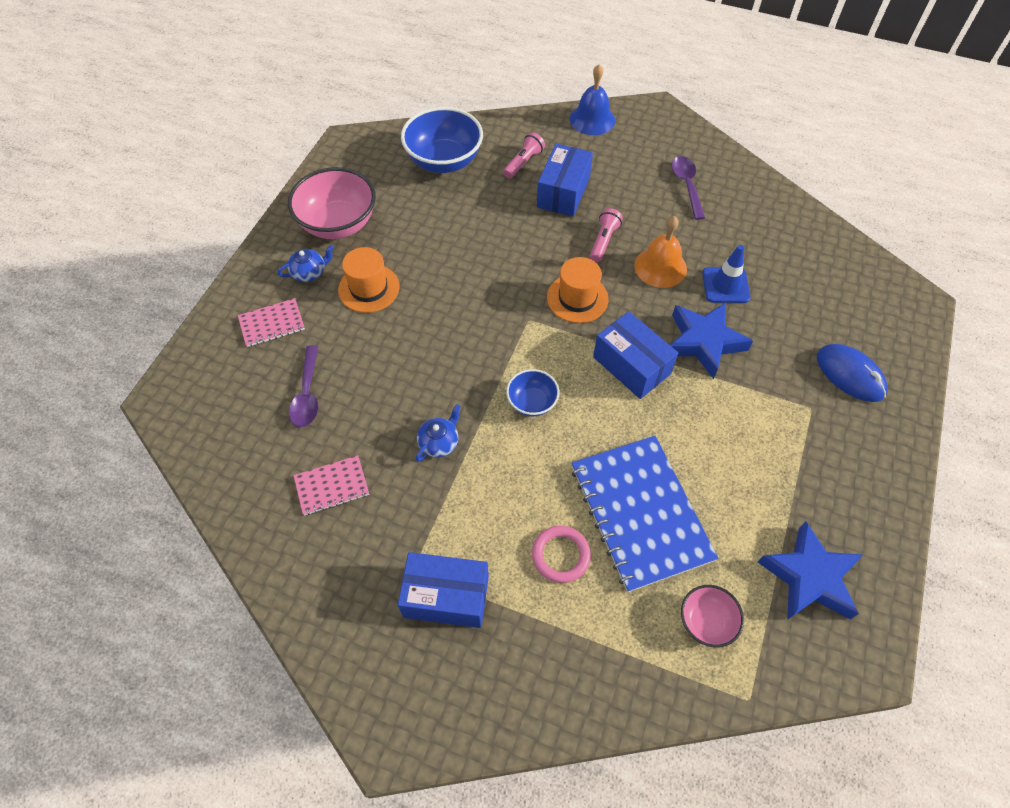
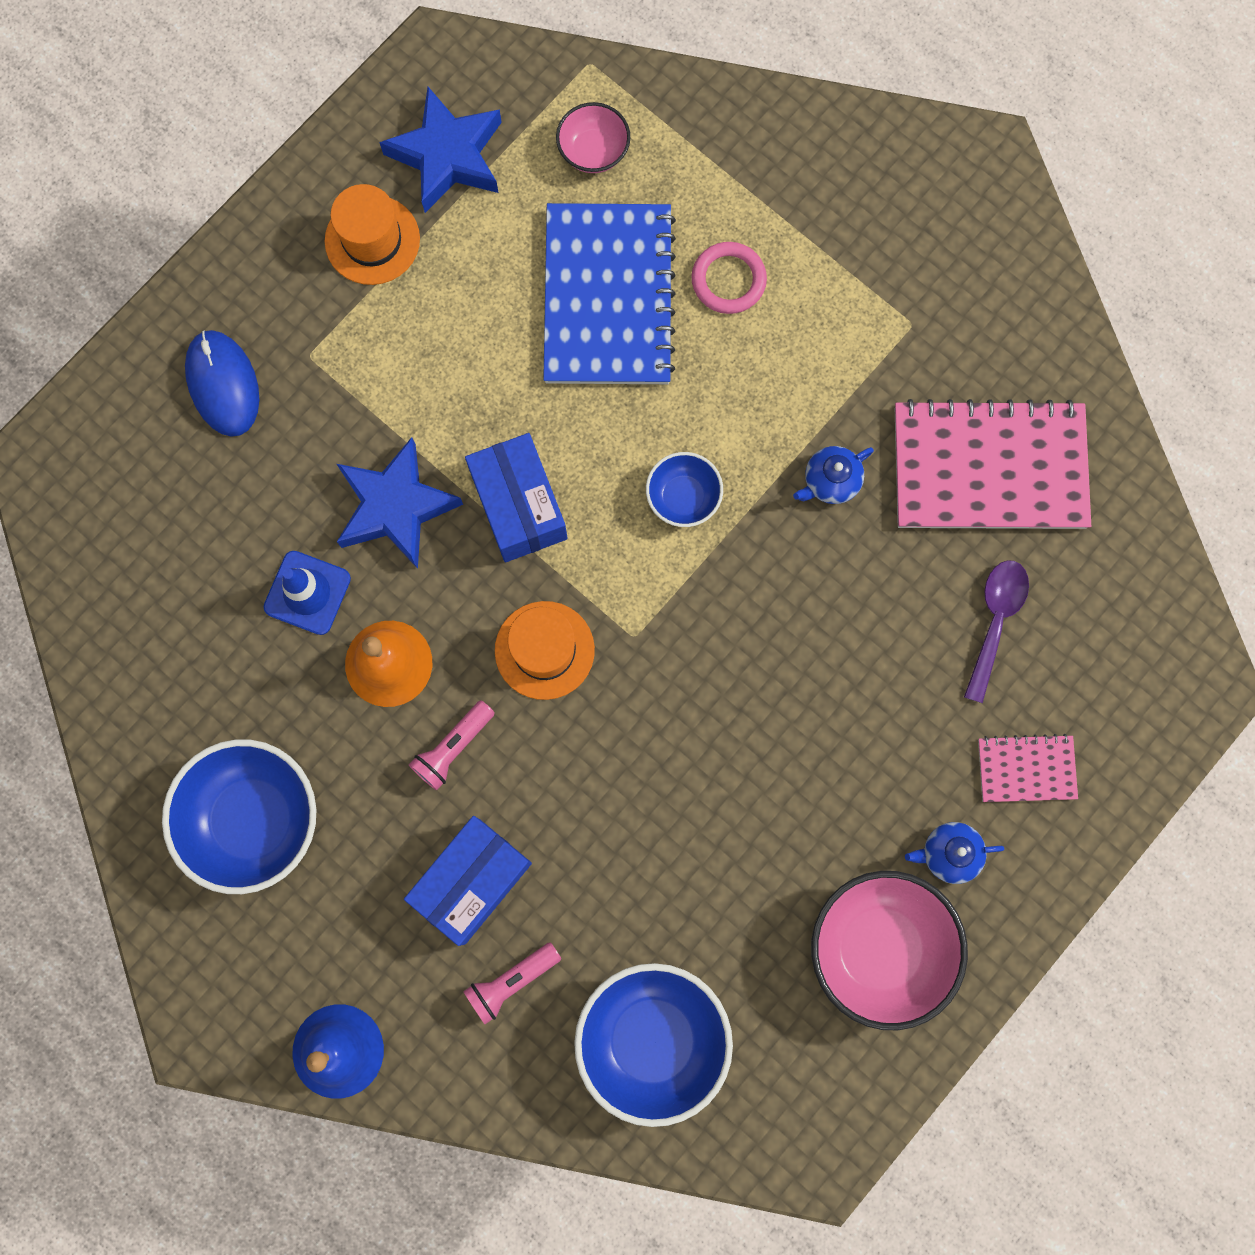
camera: 160 degrees left, 20 degrees up
(332, 486) = (989, 468): pink notebook -> pink notebook, size x2.08
(369, 288) = (861, 786): orange hat -> orange hat (372, 240)
(446, 597) = (882, 279): blue box -> none
(687, 185) = (254, 819): purple spoon -> blue bowl

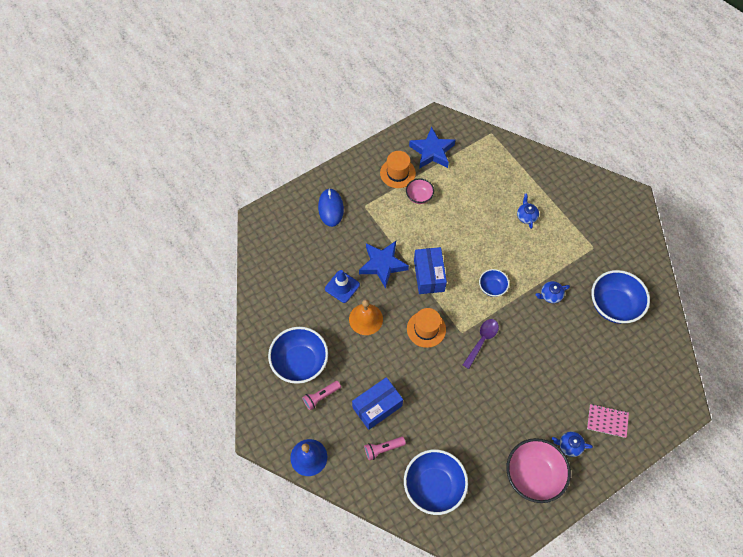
camera: 15 degrees right, 15 degrees down
(453, 747) = (382, 355): pink flashlight -> pink flashlight (321, 396)
(593, 151) = (486, 162): pink bowl -> pink bowl (419, 196)
(608, 297) = (480, 211): blue notebook -> none
(728, 280) = (526, 216): pink ring -> blue teapot
(989, 468) = (613, 305): pink notebook -> blue bowl
(995, 621) = (605, 362): purple spoon -> purple spoon (482, 340)

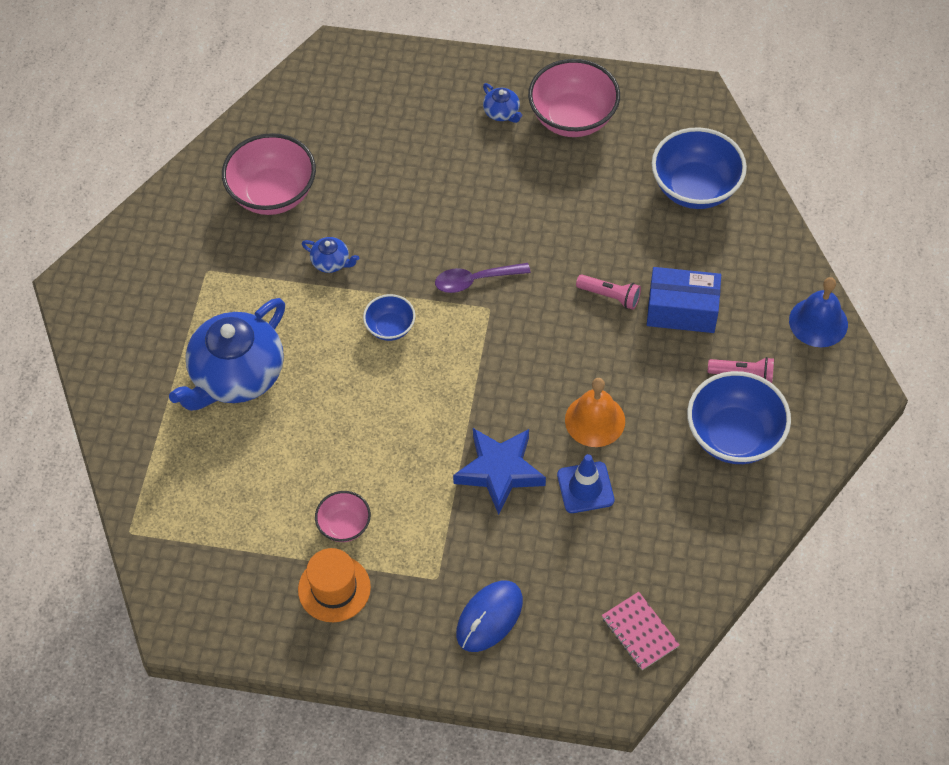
camera: 135 degrees left, 5 degrees down
(383, 448) = (718, 264): pink flashlight -> pink flashlight (610, 296)
(426, 329) = (529, 347): orange hat -> none
(429, 275) = (453, 407): blue box -> none
(432, 151) = (247, 578): blue star -> none
(526, 216) = (236, 375): blue teapot -> blue teapot, size x2.39
(607, 421) = (433, 102): pink notebook -> pink notebook (640, 632)
(613, 305) = (273, 194): blue bowl -> pink bowl

